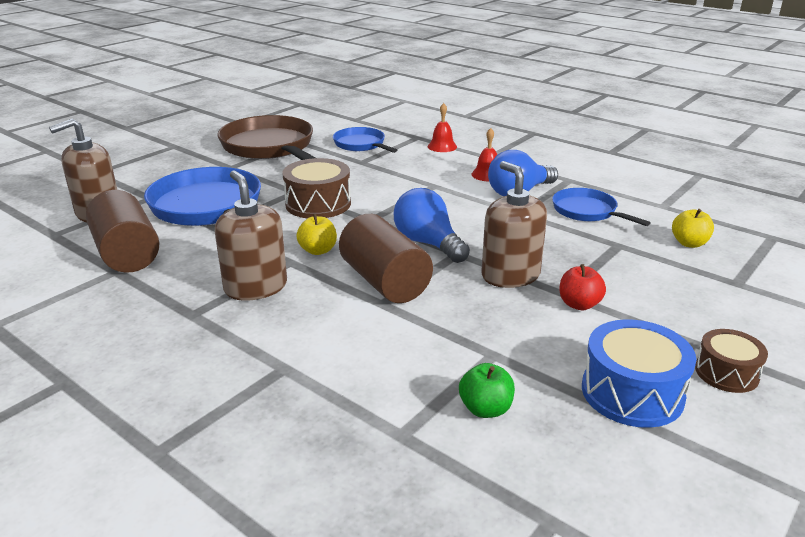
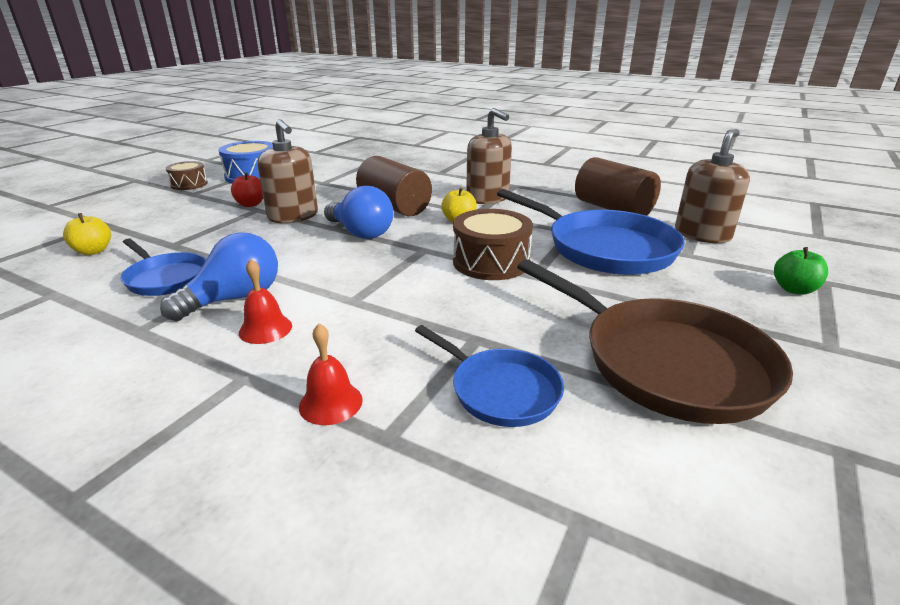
camera: 170 degrees right, 0 degrees up
(485, 409) = (332, 168): green apple -> green apple (794, 289)

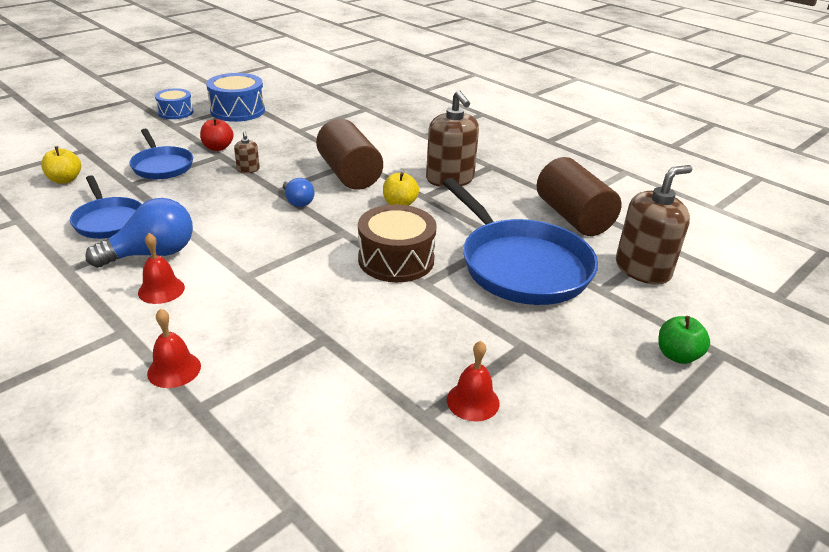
camera: 15 degrees right, 5 degrees up
(189, 184) = (175, 112): brown drum -> blue drum
(293, 216) = (248, 169): brown soap dispenser -> brown soap dispenser, size x0.45
(361, 233) = (297, 201): blue light bulb -> blue light bulb, size x0.57
(500, 390) = (310, 391): blue pan -> blue pan (162, 166)
(665, 362) = (473, 401): brown pan -> red bell

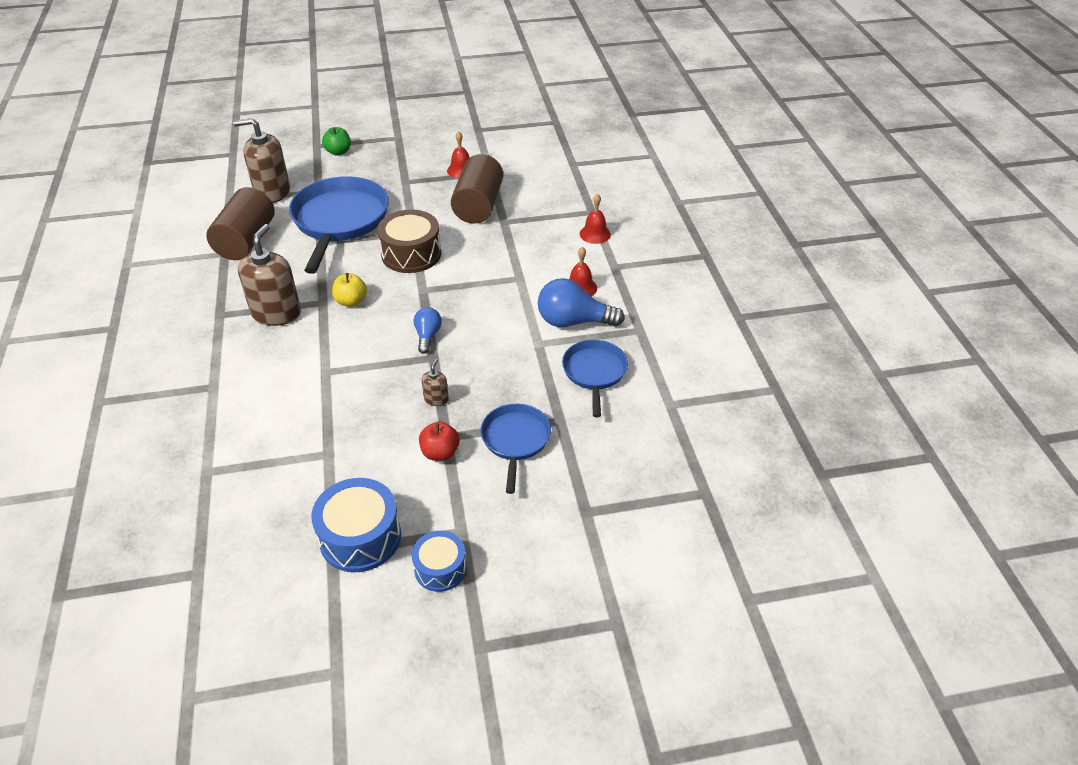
camera: 145 degrees left, 10 degrees up
(65, 180) = (619, 454): yellow apple -> none
(349, 174) = (352, 354): brown cylinder -> brown cylinder (478, 205)

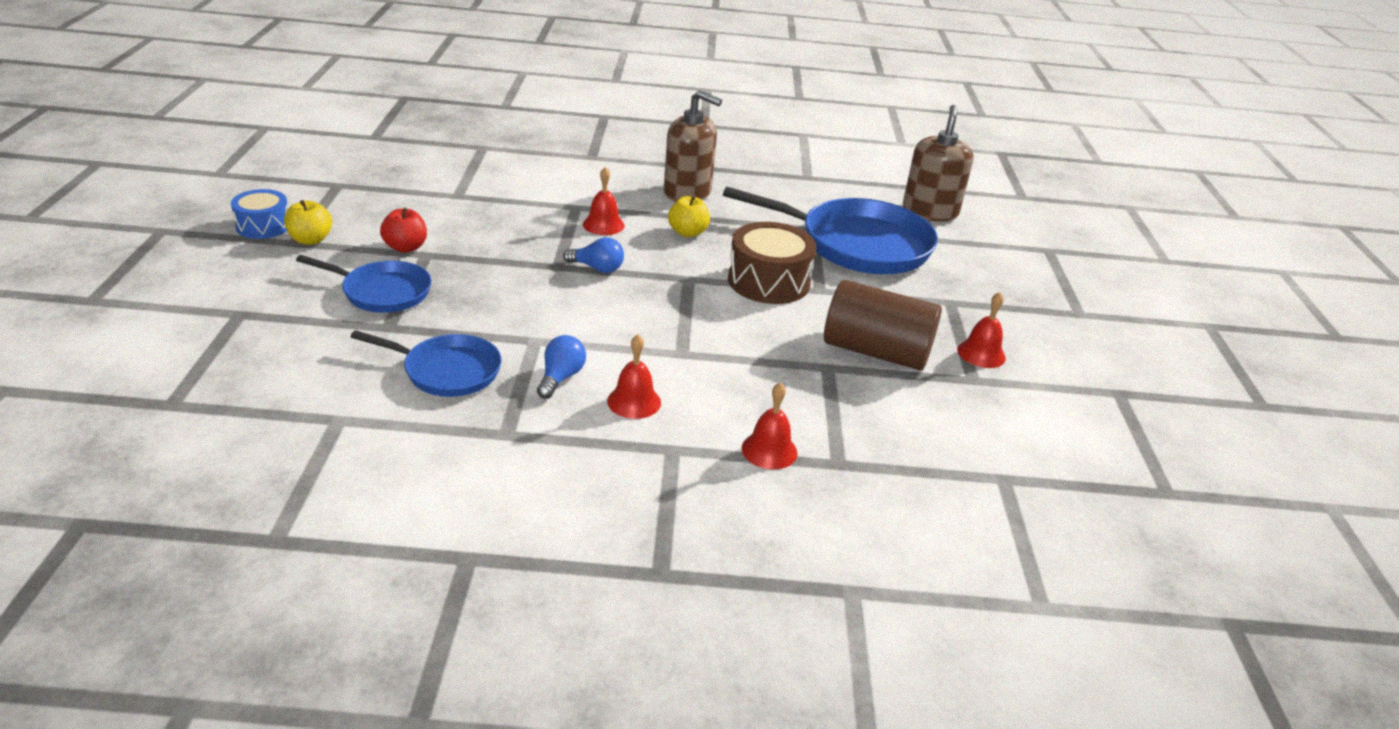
camera: 100 degrees right, 10 degrees down
(246, 241) = (828, 189): brown cylinder -> none
(338, 152) = (1031, 263): green apple -> none
(354, 348) = (603, 225): none -> red bell
(360, 537) = (340, 197): blue drum -> none
(436, 399) = (487, 257): brown soap dispenser -> none
(452, 521) = (310, 240): none -> yellow apple
(573, 321) = (560, 378): blue light bulb -> blue light bulb, size x0.57

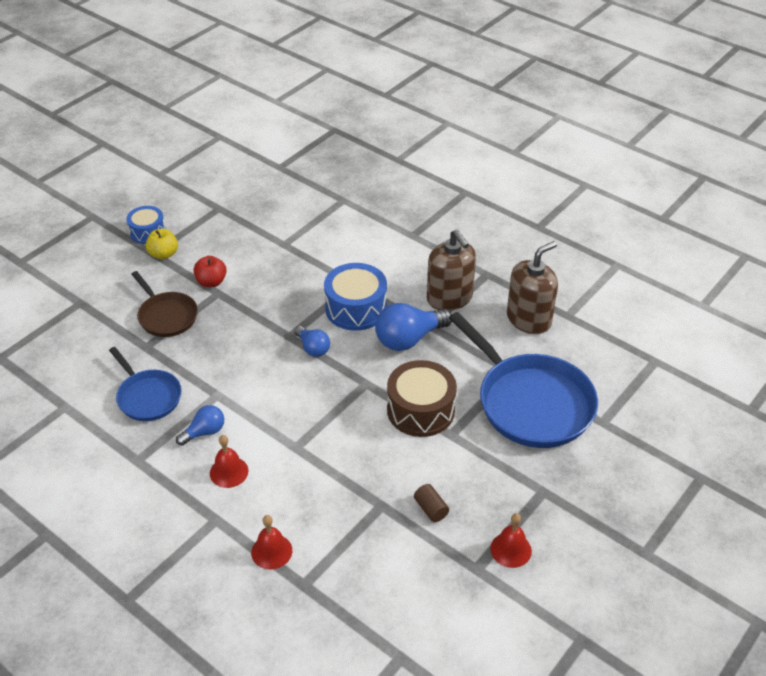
camera: 40 degrees right, 10 degrees up
(382, 292) = (166, 316): blue pan -> brown pan
(603, 225) = (356, 308): red bell -> blue drum
(687, 232) = (409, 339): yellow apple -> blue light bulb
(876, 351) = (431, 509): brown cylinder -> brown cylinder, size x0.40
(930, 211) = (636, 393): brown soap dispenser -> brown soap dispenser (529, 319)

